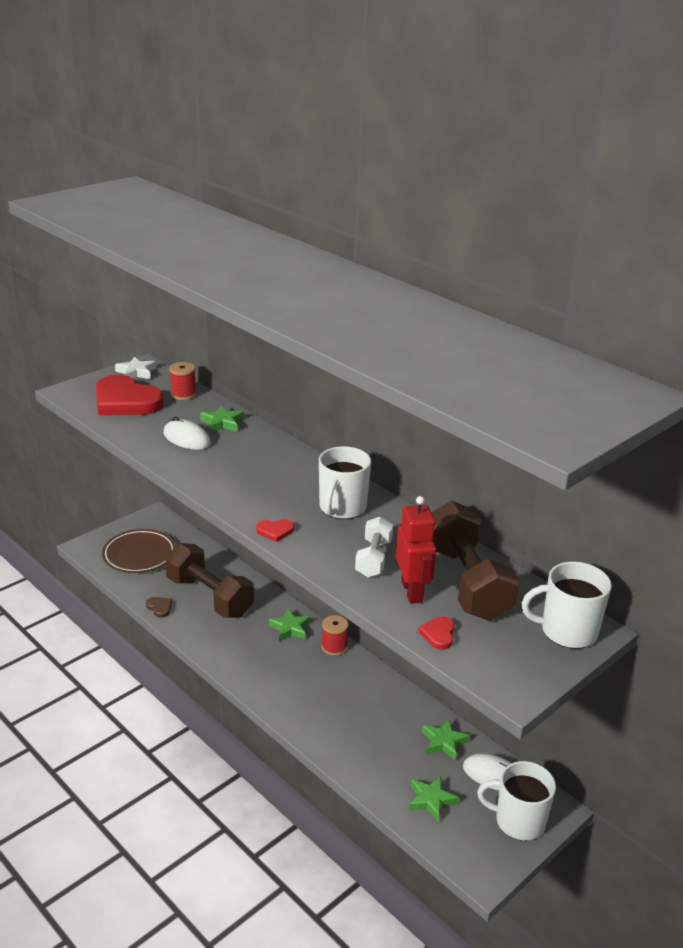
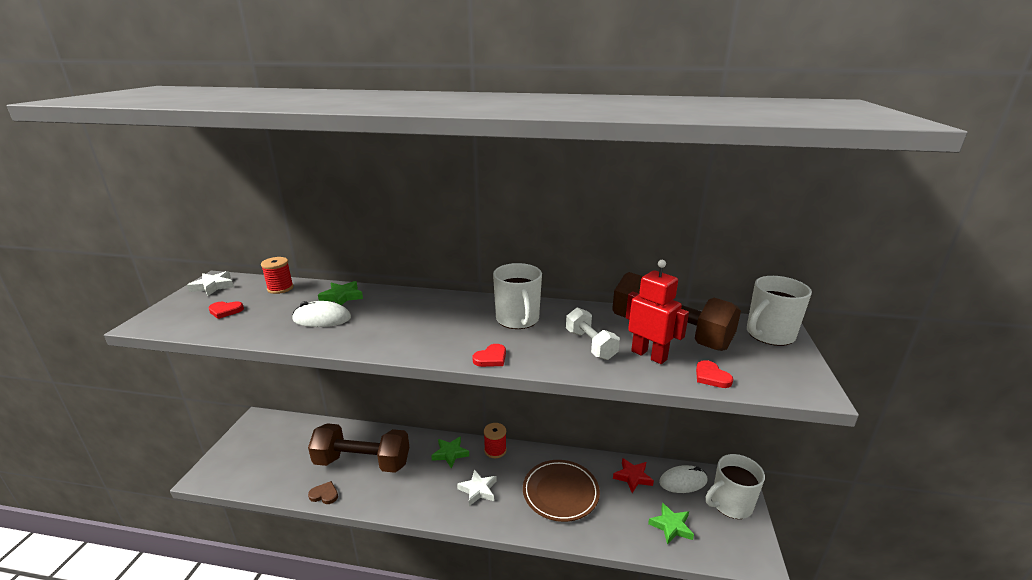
camera: 35 degrees left, 5 degrees down
(125, 401) = (225, 311): red heart -> red heart, size x0.40
(139, 554) = (267, 458): brown plate -> brown plate (560, 492)
(285, 672) = (478, 490): none -> white star
(444, 742) = (633, 477): green star -> red star

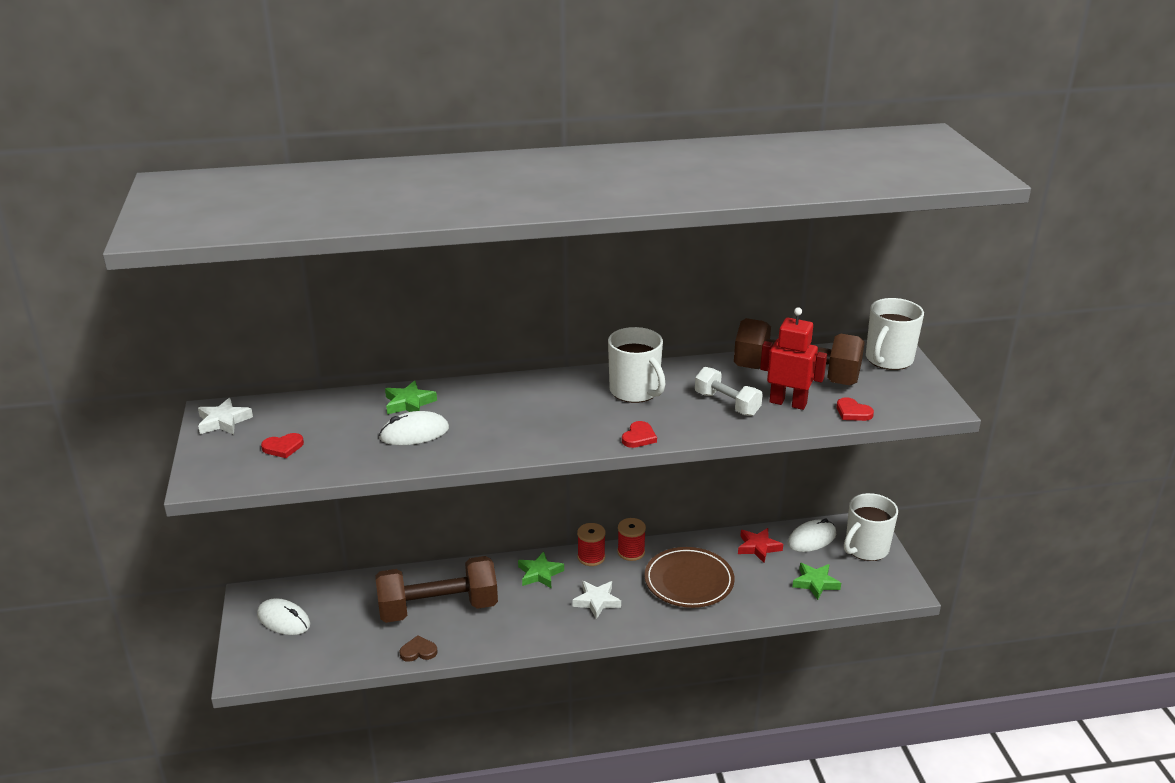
camera: 20 degrees left, 5 degrees up
(260, 442) = (283, 620): none -> white mouse
(280, 288) = (317, 407): red spool -> red spool (631, 552)

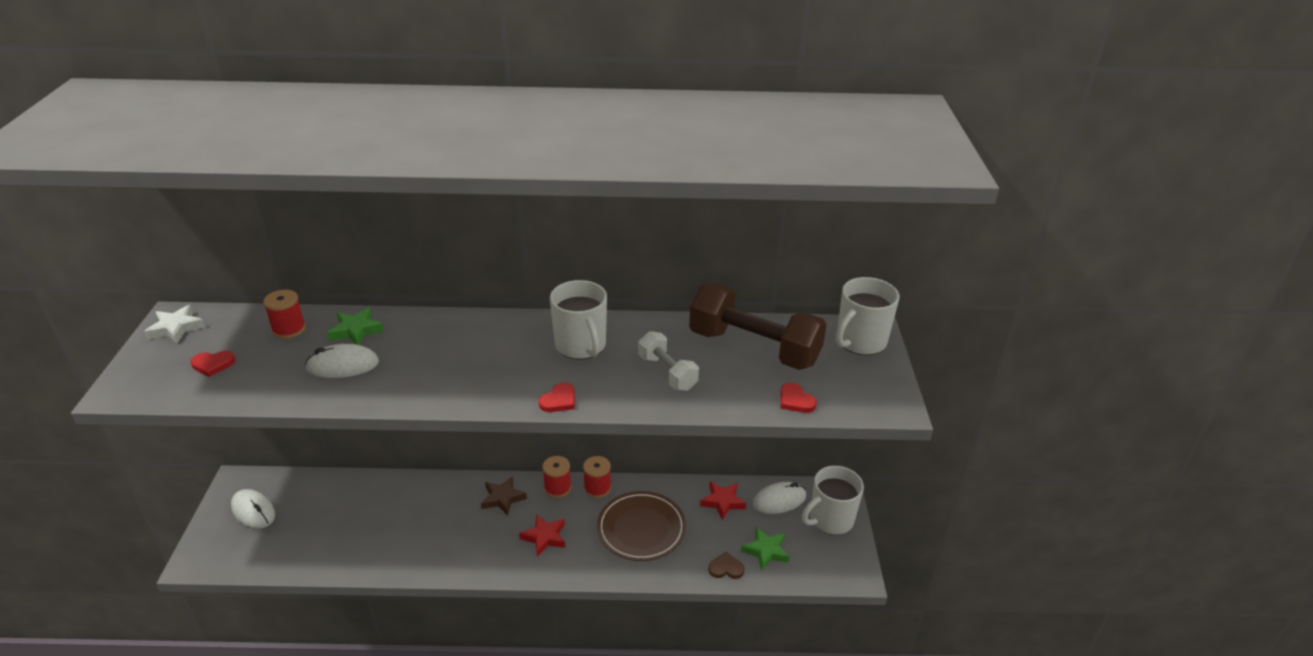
camera: 10 degrees right, 5 degrees up
(341, 409) = (289, 329): none -> red spool
(418, 651) = (358, 564): brown heart -> brown heart (726, 568)
(438, 608) = (395, 521): brown dumbbell -> none
(540, 573) = (503, 498): green star -> brown star
(597, 601) = (544, 537): white star -> red star
(788, 403) = (731, 380): red robot -> none

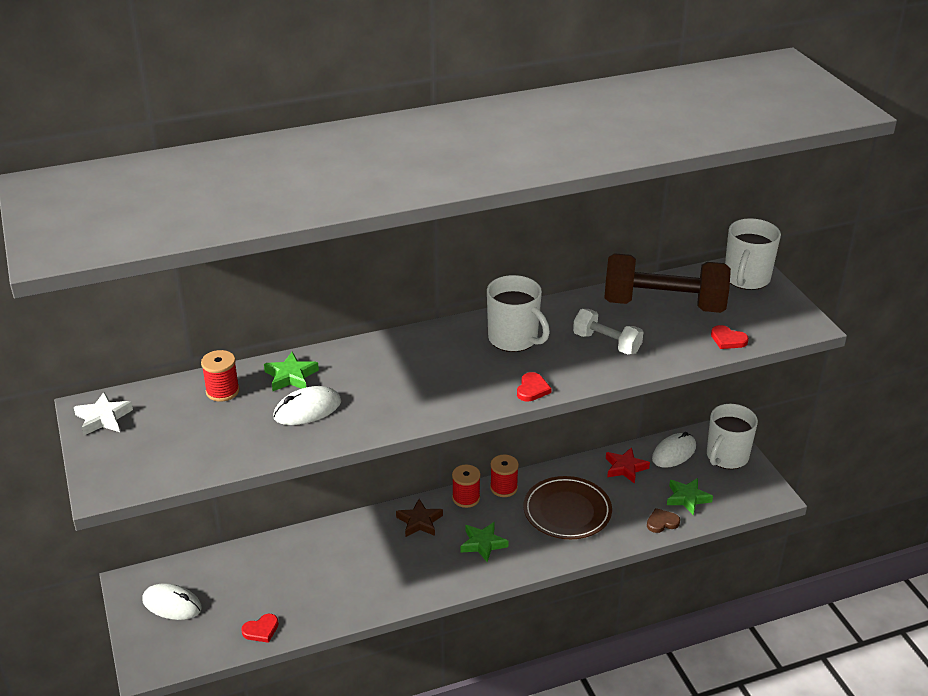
camera: 20 degrees left, 0 degrees up
(213, 364) = (177, 441): red heart -> red heart (261, 630)
(544, 537) = (483, 544): red star -> green star

